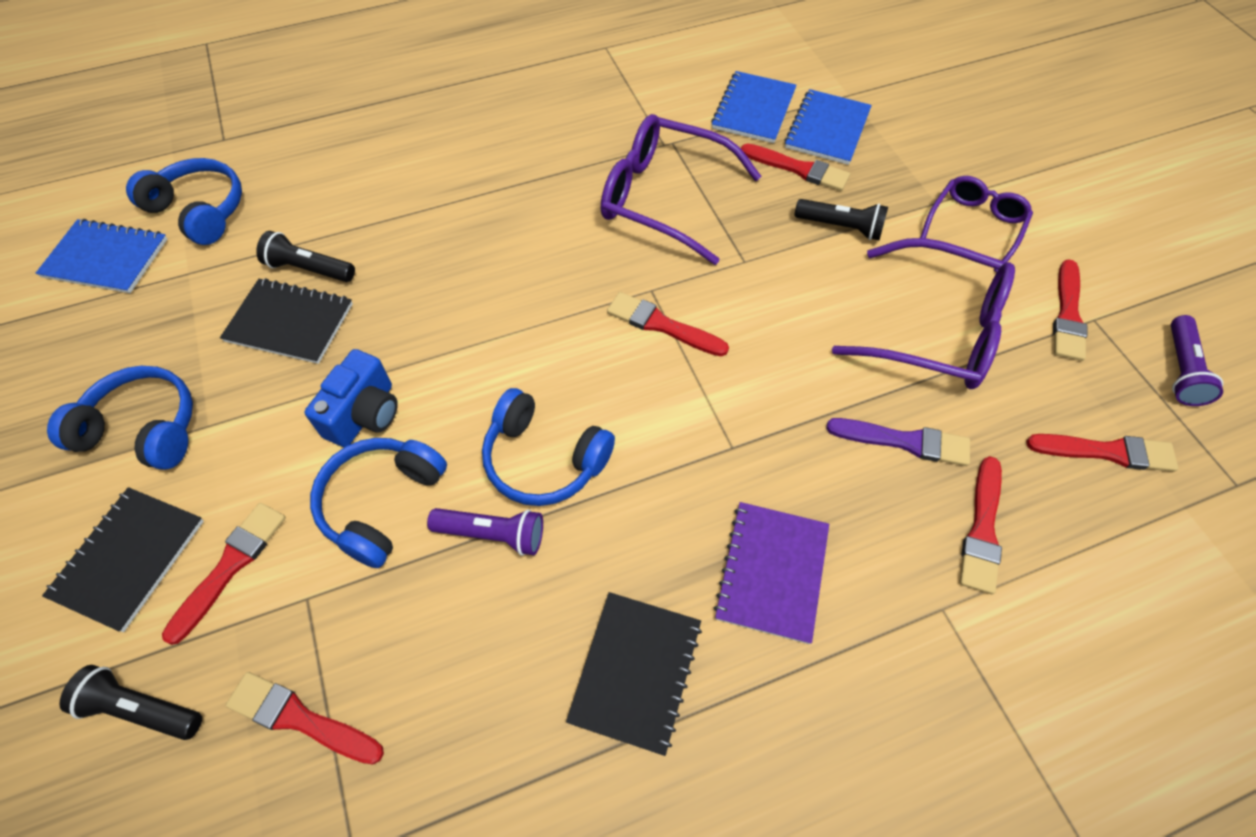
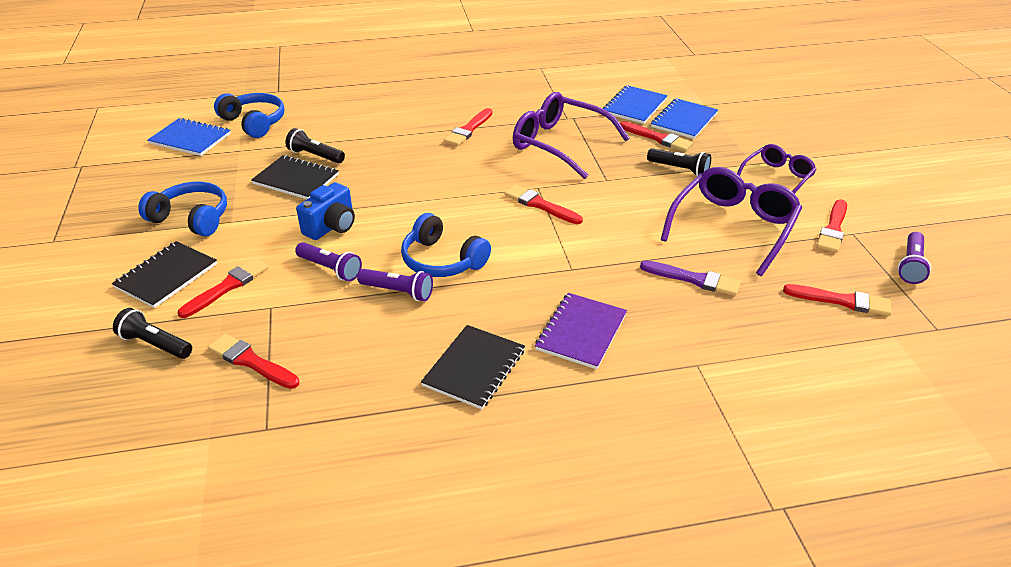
camera: 10 degrees right, 20 degrees down
(381, 503) = (330, 269): blue headphones -> purple flashlight
(936, 330) = (733, 227): purple glasses -> purple glasses turned 90 degrees counterclockwise
(982, 529) = (737, 329): red brush -> red brush (468, 129)

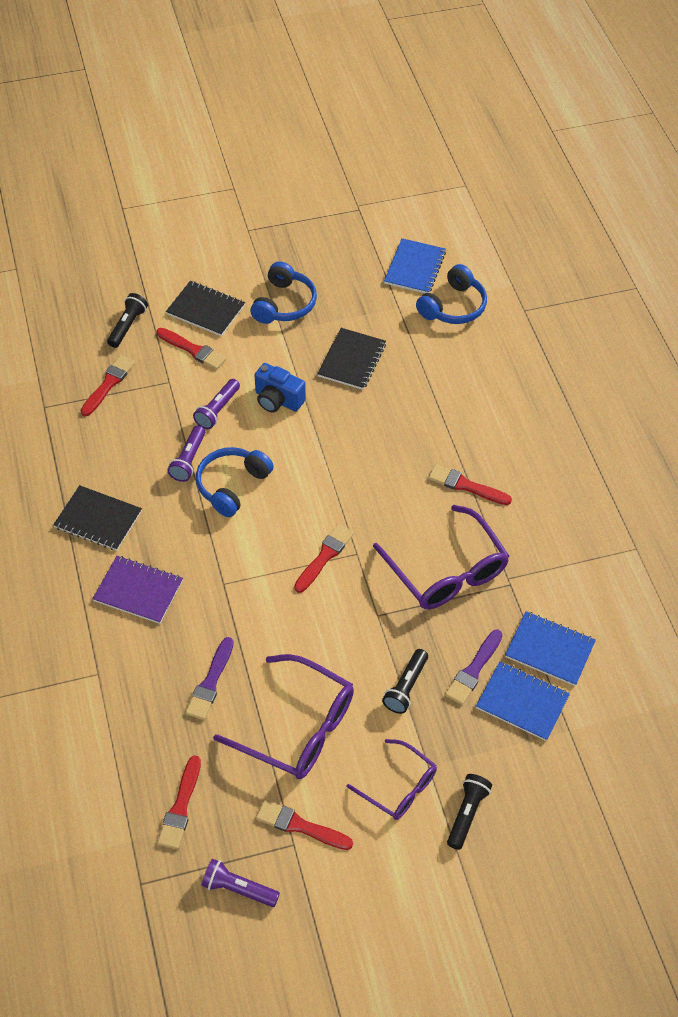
camera: 85 degrees right, 15 degrees up
(315, 156) = (395, 366): black flashlight -> black flashlight (467, 814)
(559, 144) = (447, 571): purple glasses -> purple glasses turned 120 degrees clockwise
(657, 138) = (473, 670): red brush -> purple brush

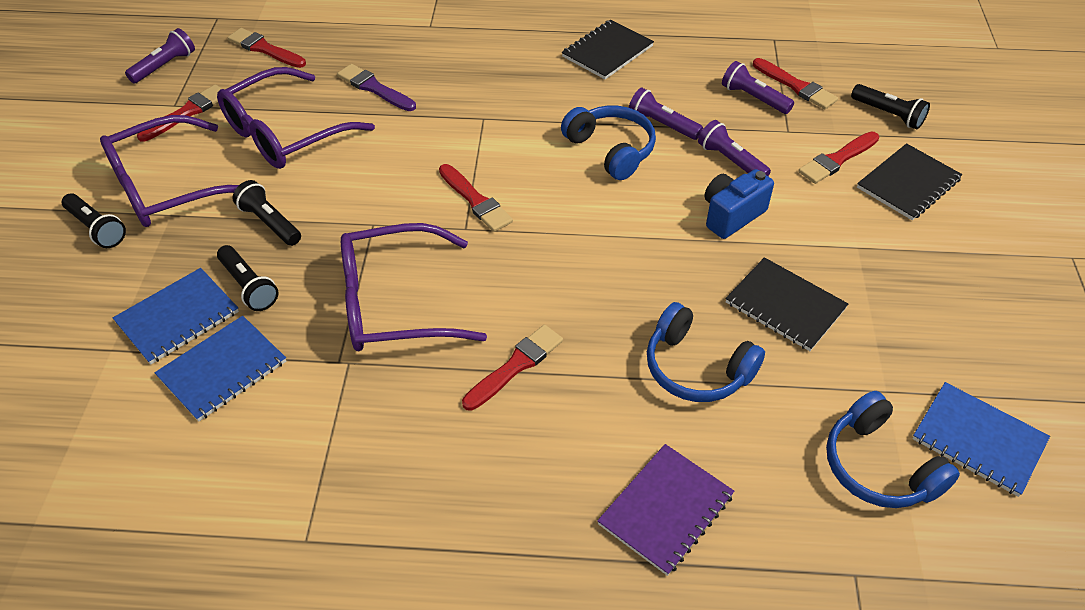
camera: 110 degrees right, 5 degrees down
(133, 408) = (753, 98): none -> purple flashlight
(138, 591) = (506, 62): purple notebook -> purple notebook (666, 510)
(284, 304) = (910, 261): blue headphones -> blue headphones (696, 368)
(399, 787) = (167, 187): purple glasses -> purple glasses, size x1.65
(473, 670) = (249, 286): purple brush -> black flashlight

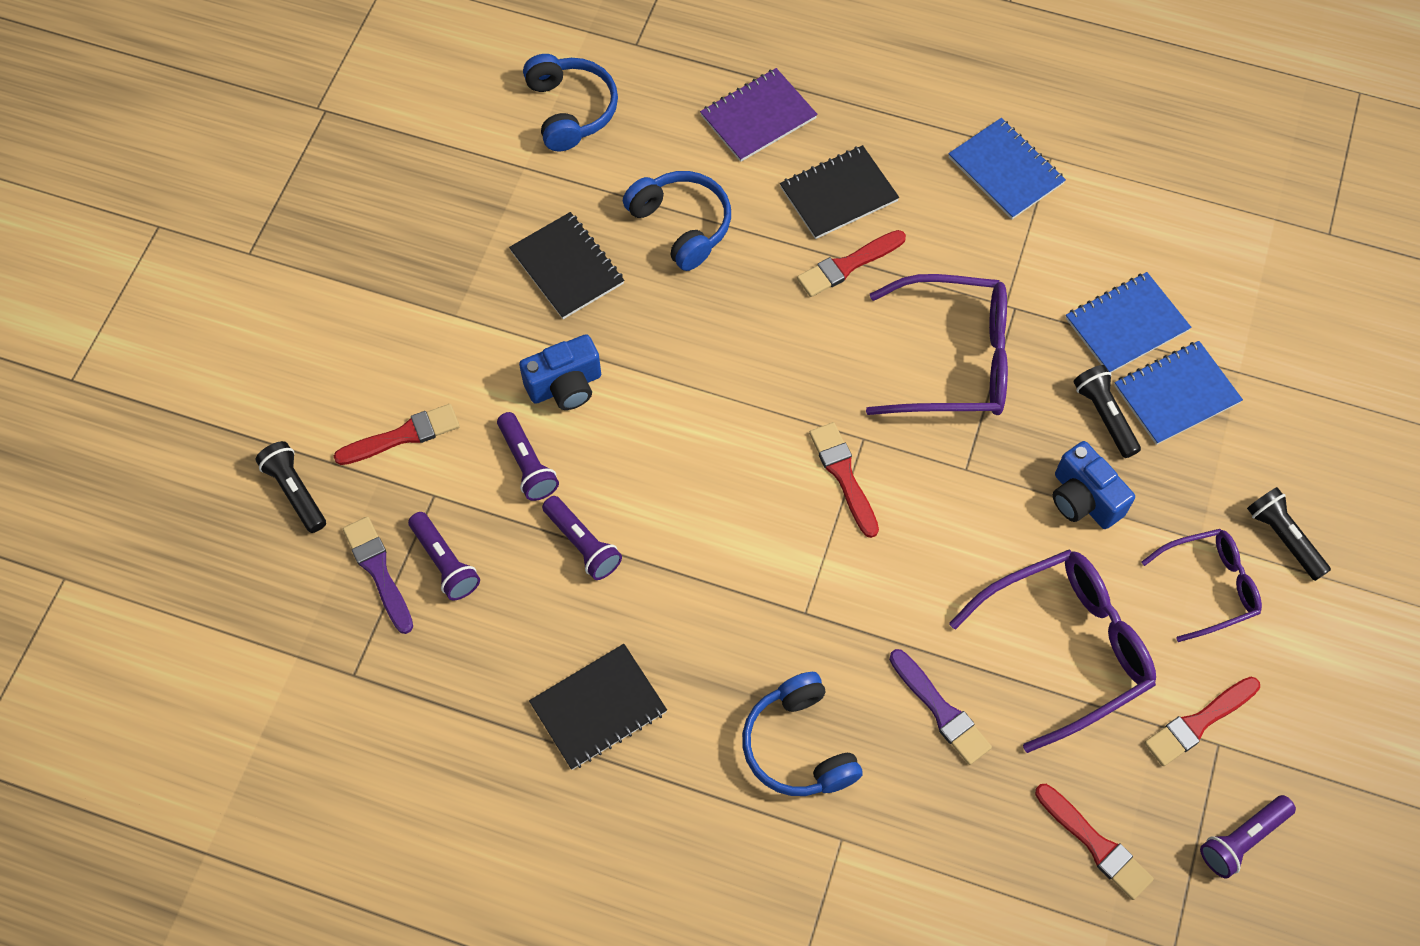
camera: 165 degrees left, 15 degrees up
(167, 187) = (1209, 586): purple glasses -> purple glasses, size x0.61
(270, 223) = (1083, 499): black flashlight -> blue camera
(611, 150) = (661, 516): blue headphones -> blue headphones (798, 746)
(796, 86) = (378, 571): red brush -> purple brush
(908, 184) = (346, 382): black notebook -> black notebook (838, 194)
(978, 440) = (475, 111): blue notebook -> blue notebook (1006, 170)

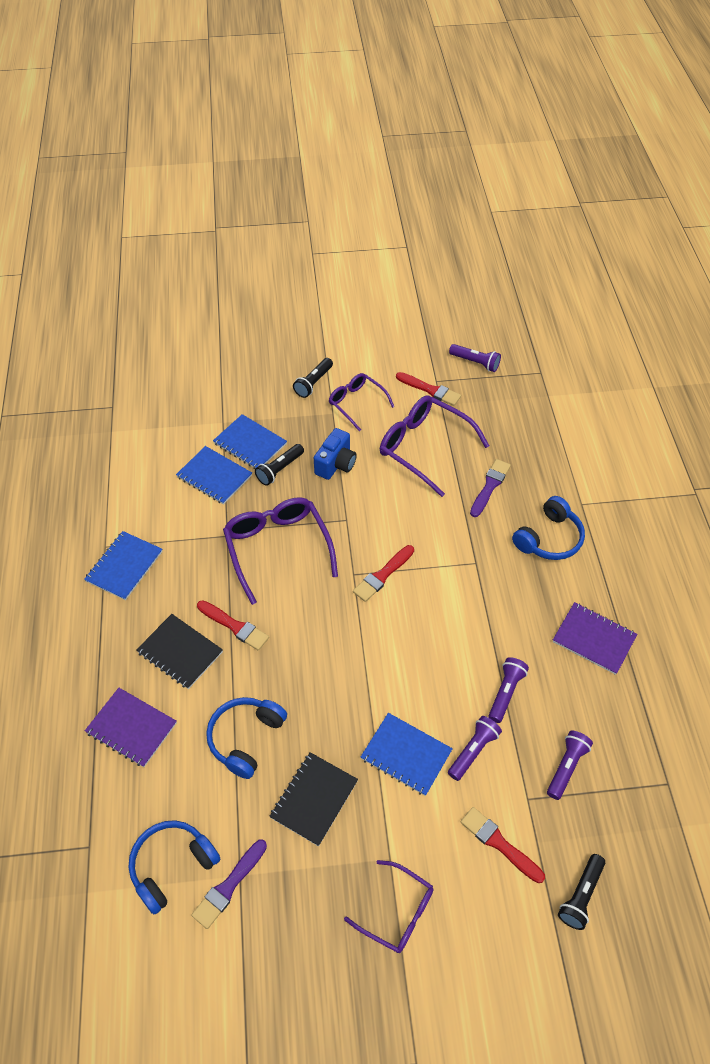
camera: 115 degrees left, 10 degrees down
(378, 571) = (597, 805): purple brush -> purple brush (229, 886)
(395, 298) = (397, 912): none -> purple glasses
(565, 386) = (406, 755): blue camera -> blue notebook
(598, 708) = (594, 639): black notebook -> purple notebook
(1095, 844) = (514, 410): red brush -> none

